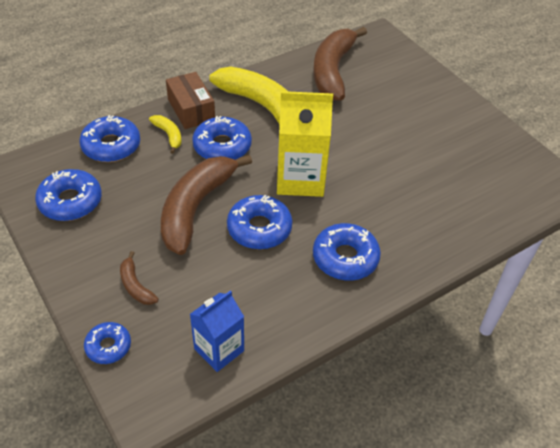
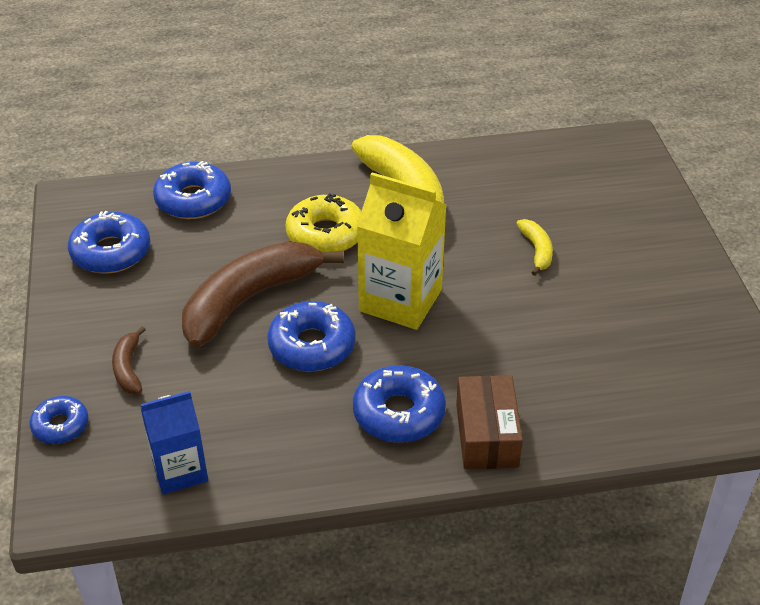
camera: 25 degrees right, 5 degrees down
(168, 135) = (268, 204): yellow banana -> yellow banana (536, 251)
(191, 110) = (313, 180): brown box -> brown box (486, 435)
(222, 146) = (325, 234): blue donut -> yellow donut
(333, 71) = (530, 174): brown banana -> none

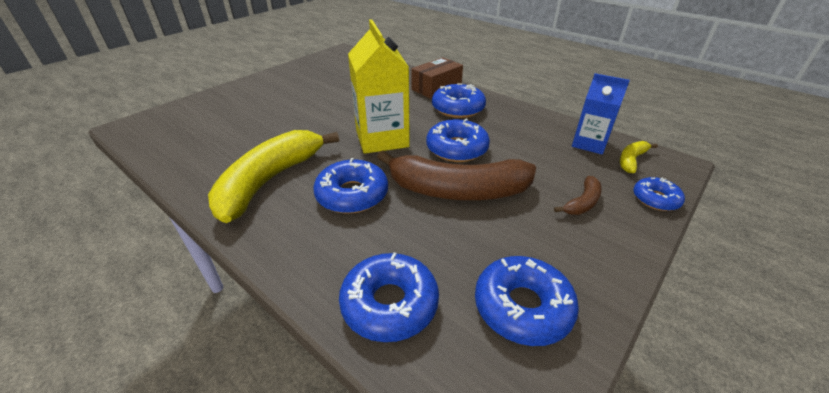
camera: 130 degrees left, 5 degrees down
(325, 234) = (352, 195): yellow donut -> blue donut
(536, 251) = (287, 117): yellow banana -> yellow banana (631, 160)

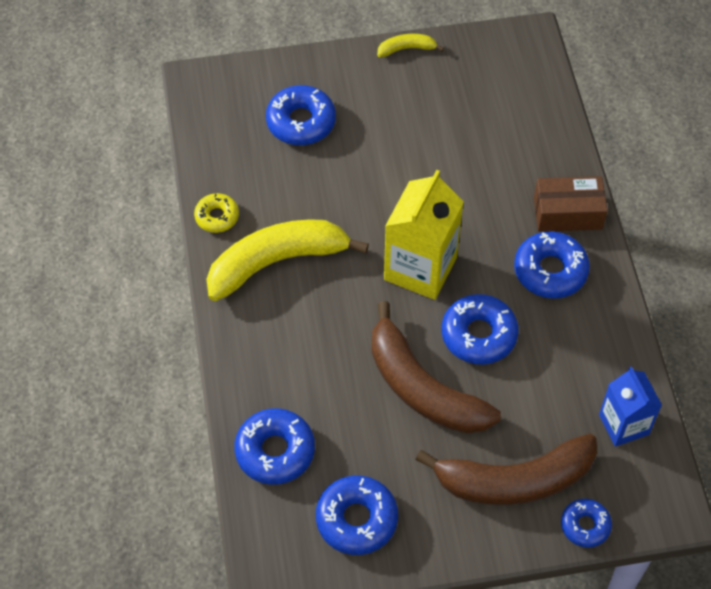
camera: 40 degrees right, 20 degrees up
(193, 180) = (217, 217): none -> yellow donut
(352, 195) = (331, 329): blue donut -> blue donut (301, 122)
(582, 202) = (514, 479): brown banana -> brown banana, size x2.27
(631, 160) = (633, 474): yellow banana -> yellow banana (407, 49)

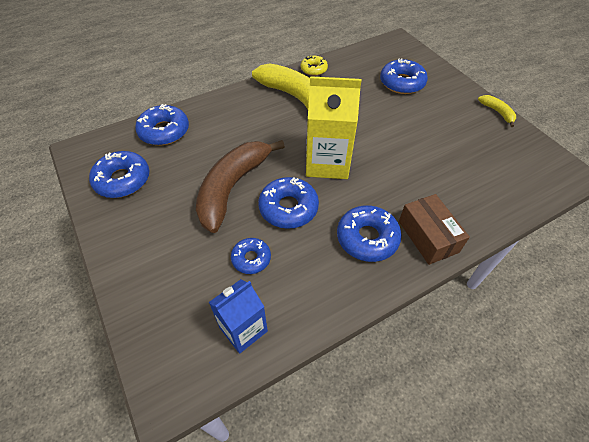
camera: 70 degrees right, 5 degrees down
(514, 479) = (171, 261): brown banana -> none
(585, 525) = (138, 322): blue donut -> blue donut (251, 258)

